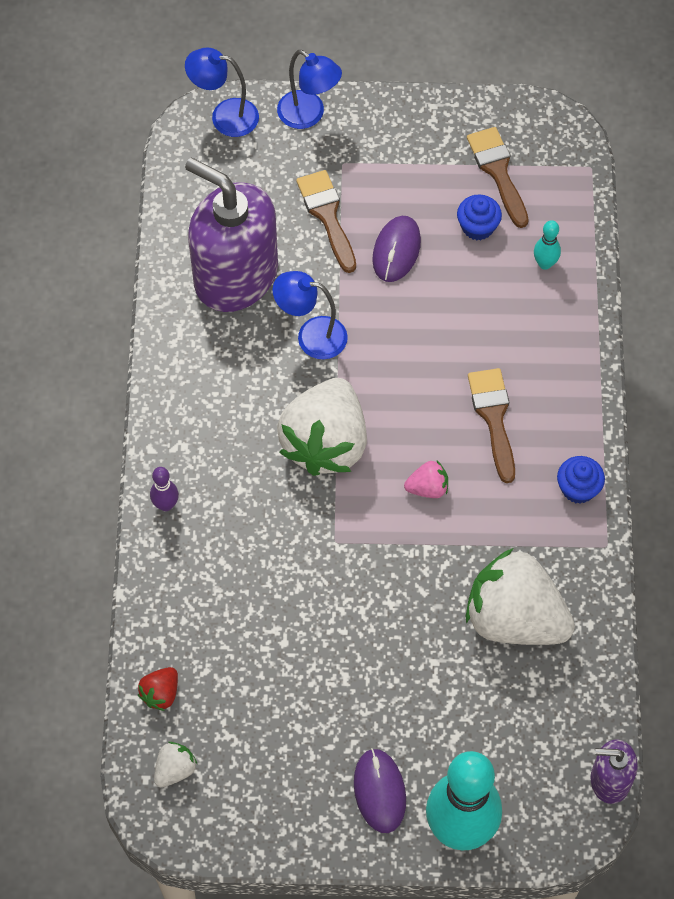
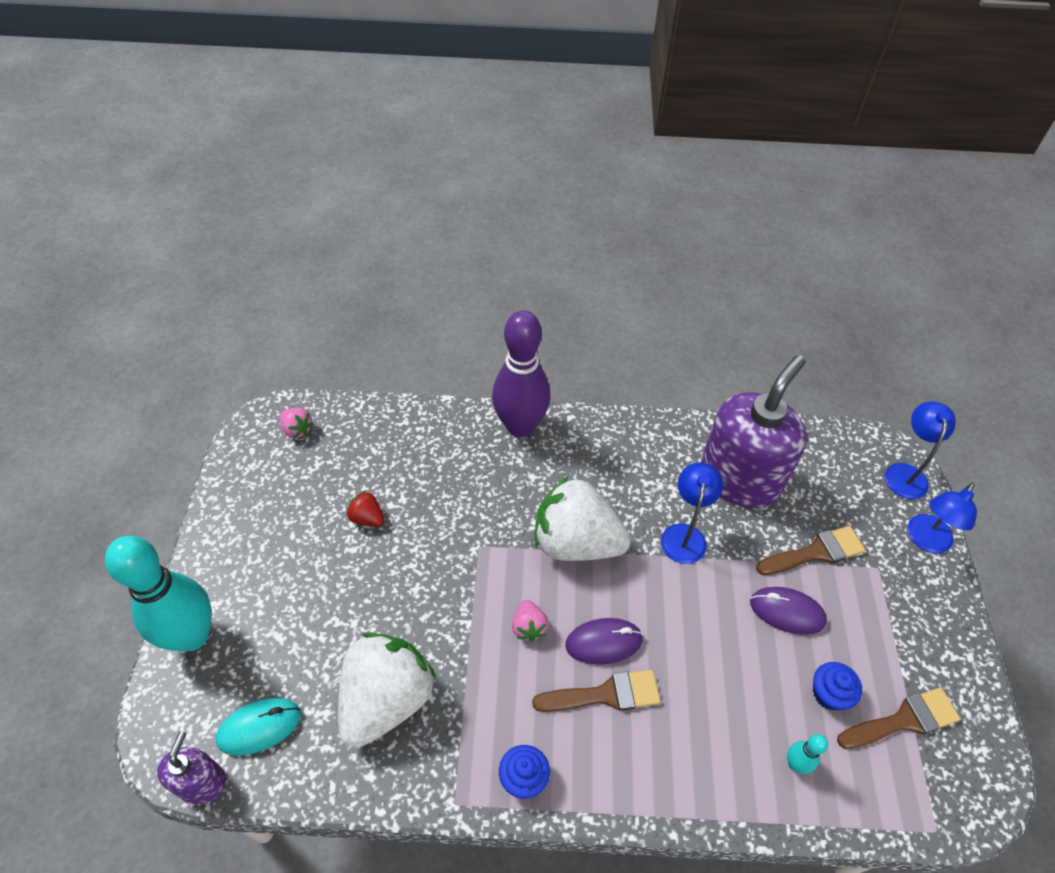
camera: 90 degrees right, 10 degrees down
(160, 693) = (360, 421): red strawberry -> red strawberry (367, 518)
(166, 505) = (520, 426): purple bowling pin -> purple bowling pin, size x2.44
(175, 769) = (297, 429): white strawberry -> pink strawberry
(379, 791) = (243, 571): purple mouse -> purple mouse (603, 642)
(552, 736) = (259, 727): none -> turquoise mouse

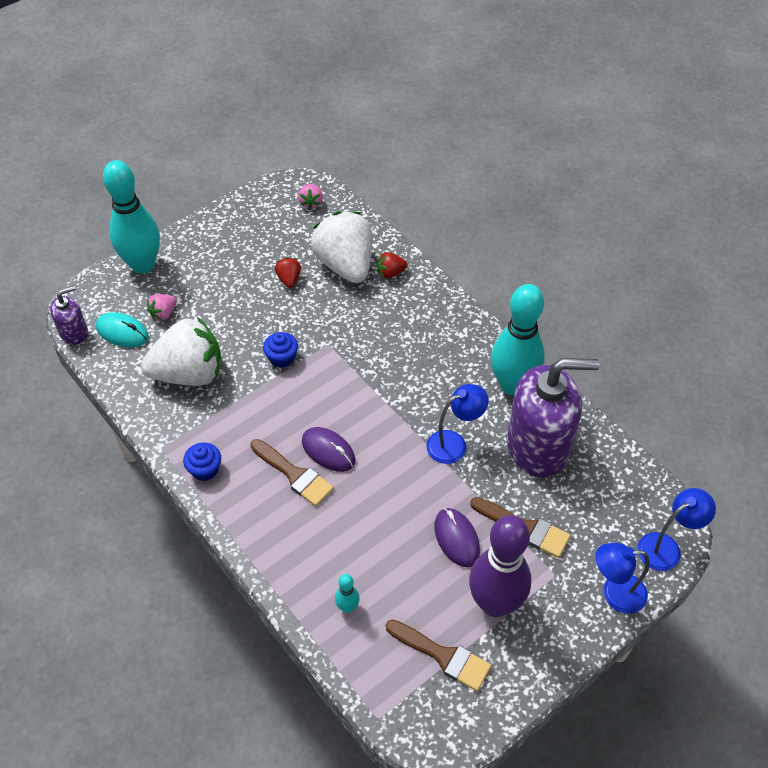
camera: 50 degrees right, 0 degrees up
(451, 435) = (391, 273): none -> red strawberry
(520, 426) = (438, 301): purple bowling pin -> purple bowling pin (495, 603)
(529, 627) = (300, 406): pink strawberry -> pink strawberry (164, 313)
(576, 542) = (384, 389): white strawberry -> white strawberry (345, 265)
(661, 446) = (512, 385): none -> turquoise bowling pin
(829, 693) = (418, 599): blue cupcake -> blue cupcake (282, 358)

